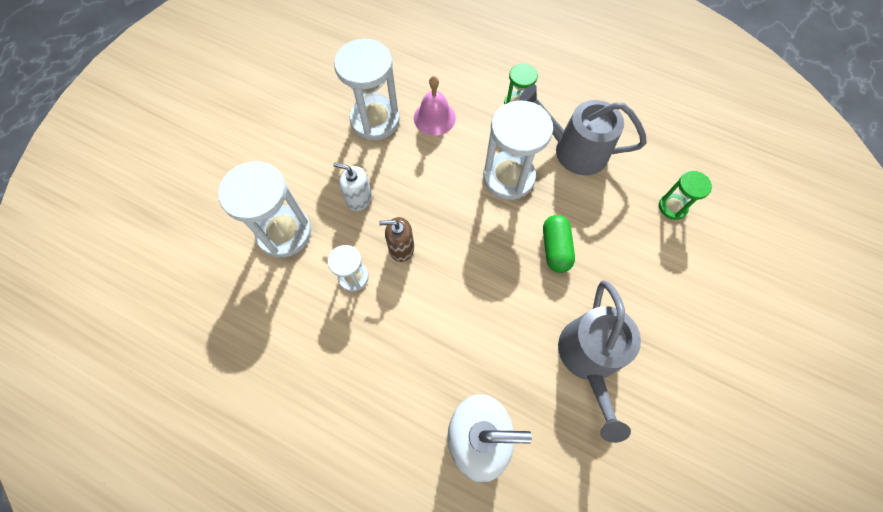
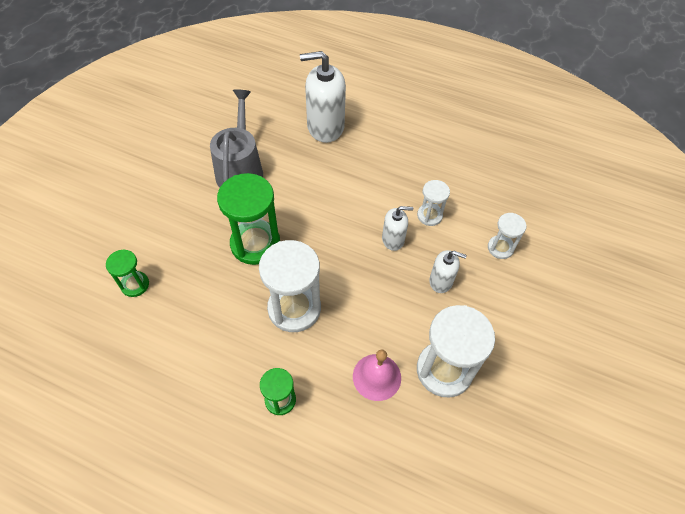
camera: 175 degrees right, 10 degrees down
(284, 233) = (500, 248): white hourglass -> white hourglass, size x0.53
(401, 248) = (393, 239): brown soap dispenser -> white soap dispenser
(555, 248) = (255, 244): green capsule -> green hourglass
(574, 150) = (221, 342): grey watering can -> none

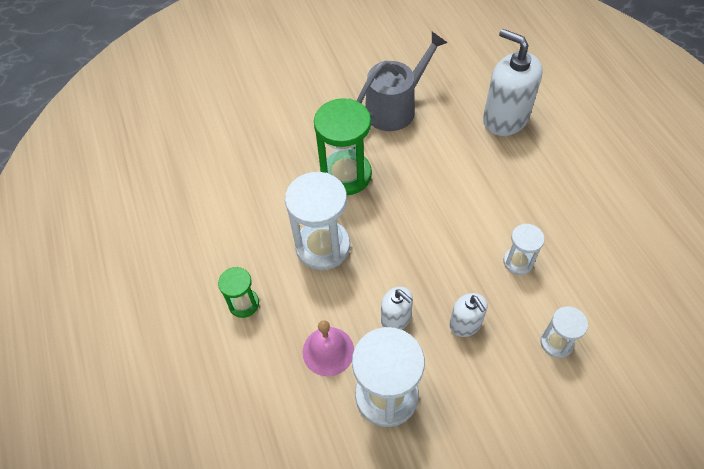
camera: 50 degrees right, 0 degrees up
(135, 285) = (235, 142): green hourglass -> none
(393, 239) = (461, 256): white soap dispenser -> white soap dispenser (396, 318)

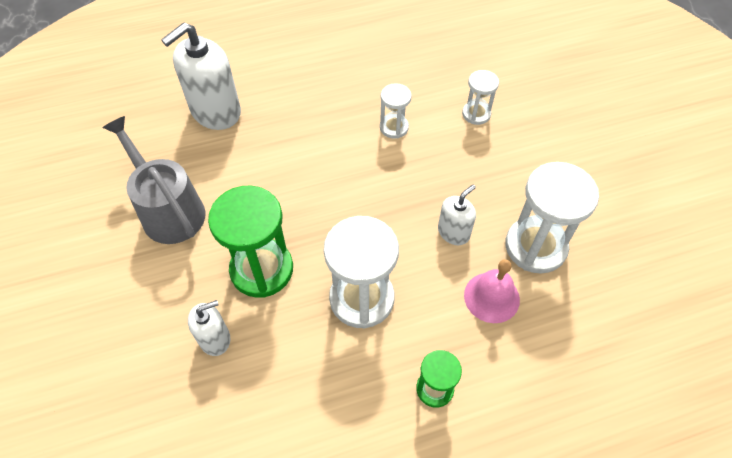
camera: 90 degrees left, 0 degrees up
(465, 324) = (459, 176): white soap dispenser -> white soap dispenser (215, 339)

